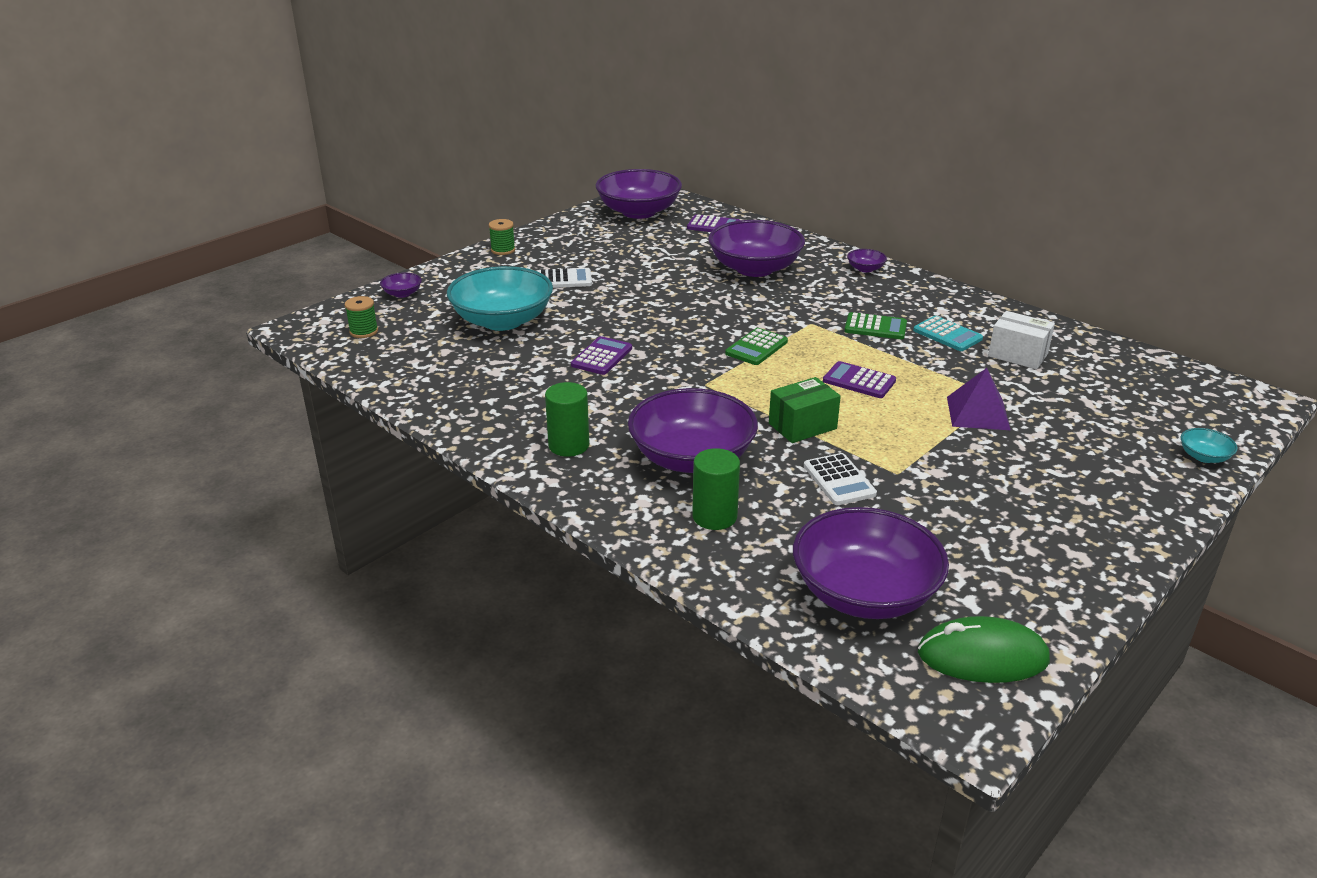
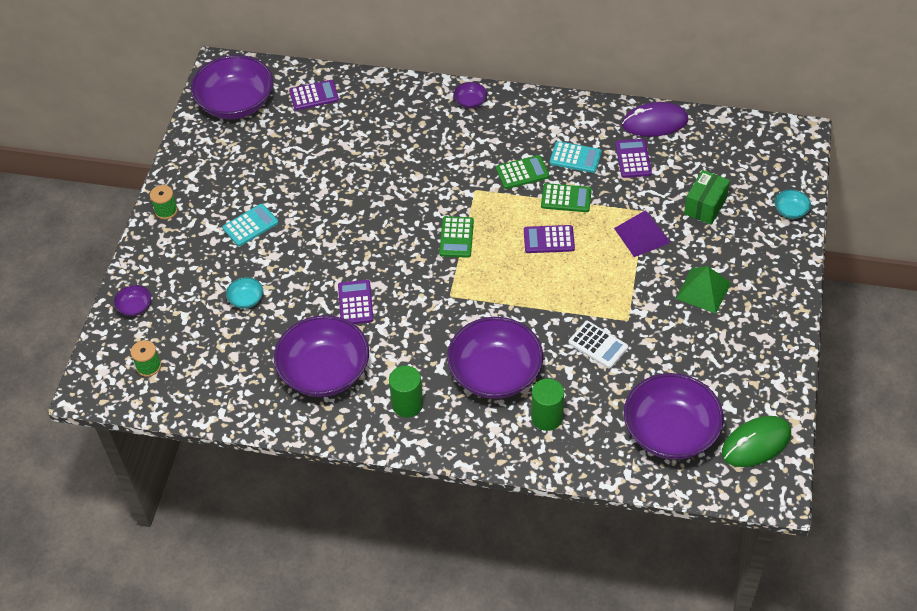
camera: 30 degrees left, 20 degrees up
(502, 320) = (246, 299): turquoise bowl -> turquoise bowl, size x0.41
(564, 279) = (250, 225): white calculator -> turquoise calculator
(754, 268) = (388, 140): purple bowl -> purple bowl (324, 371)
(802, 426) = (543, 305): green box -> green box (705, 206)
(908, 359) = (566, 198): none -> green calculator
(1017, 355) = (633, 159): white box -> purple calculator
(1022, 483) = (703, 290): none -> green pyramid
(1068, 338) = (655, 122): none -> purple mouse

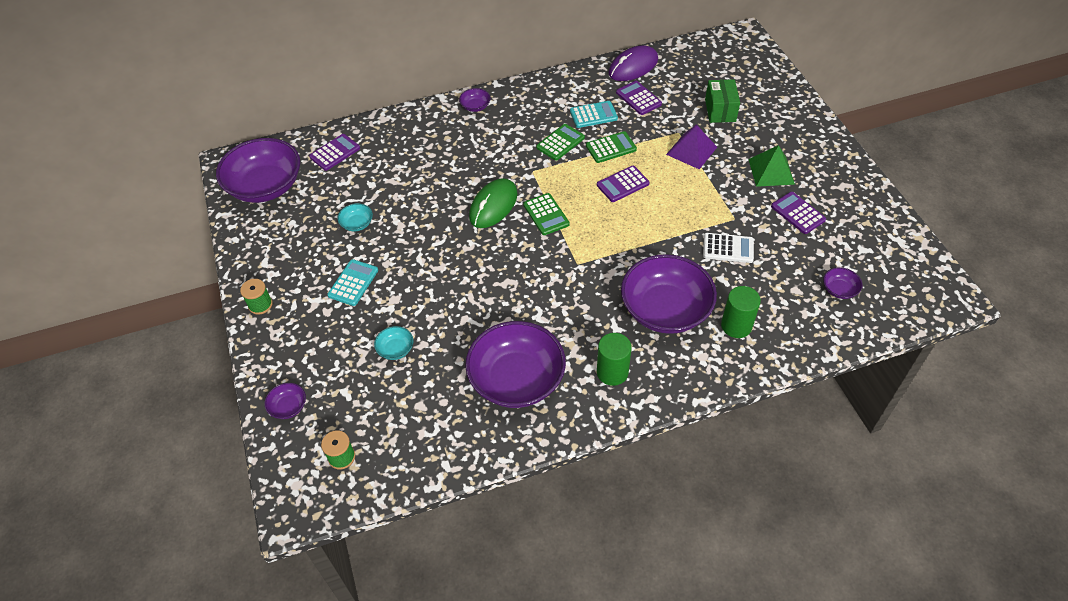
camera: 30 degrees left, 0 degrees up
(355, 303) = (500, 306): purple calculator -> purple calculator (798, 213)
(670, 431) = (839, 289): purple bowl -> purple bowl, size x0.41
(756, 443) = (908, 268): green mouse -> green mouse (493, 206)
(790, 211) = (783, 89): turquoise bowl -> turquoise bowl (357, 224)

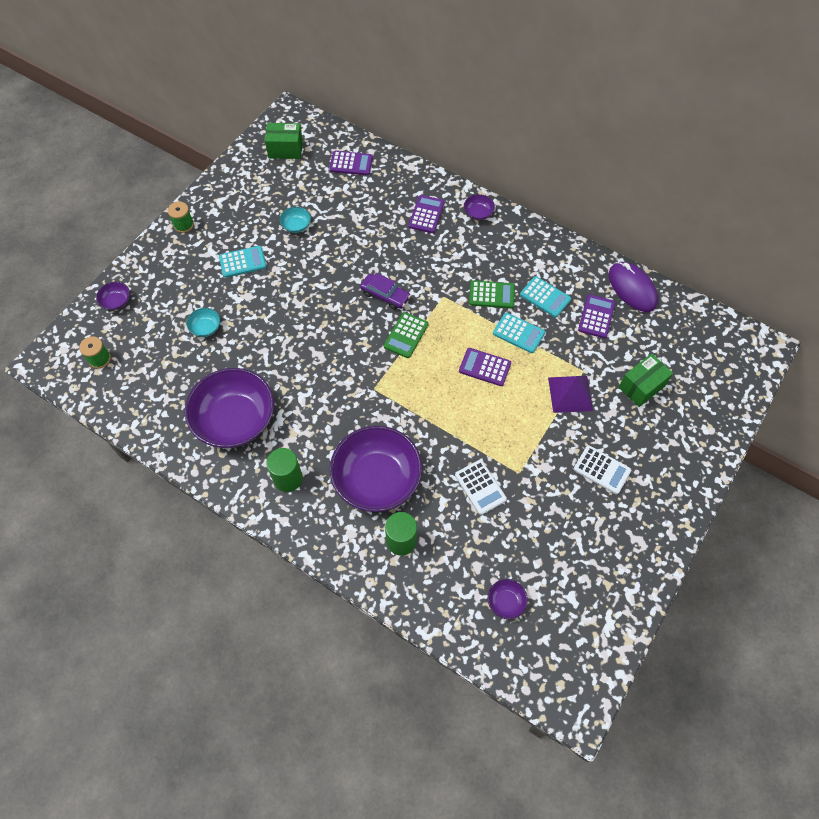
camera: 50 degrees right, 10 degrees up
(265, 186) = (285, 149): purple bowl -> green box
(493, 206) = (385, 295): green mouse -> purple car
(611, 148) = (518, 333): green calculator -> turquoise calculator
(633, 67) = (632, 288): purple mouse -> purple mouse turned 45 degrees clockwise
(771, 171) = (602, 470): green pyramid -> white calculator
(798, 213) = (569, 520): purple calculator -> purple calculator (426, 214)

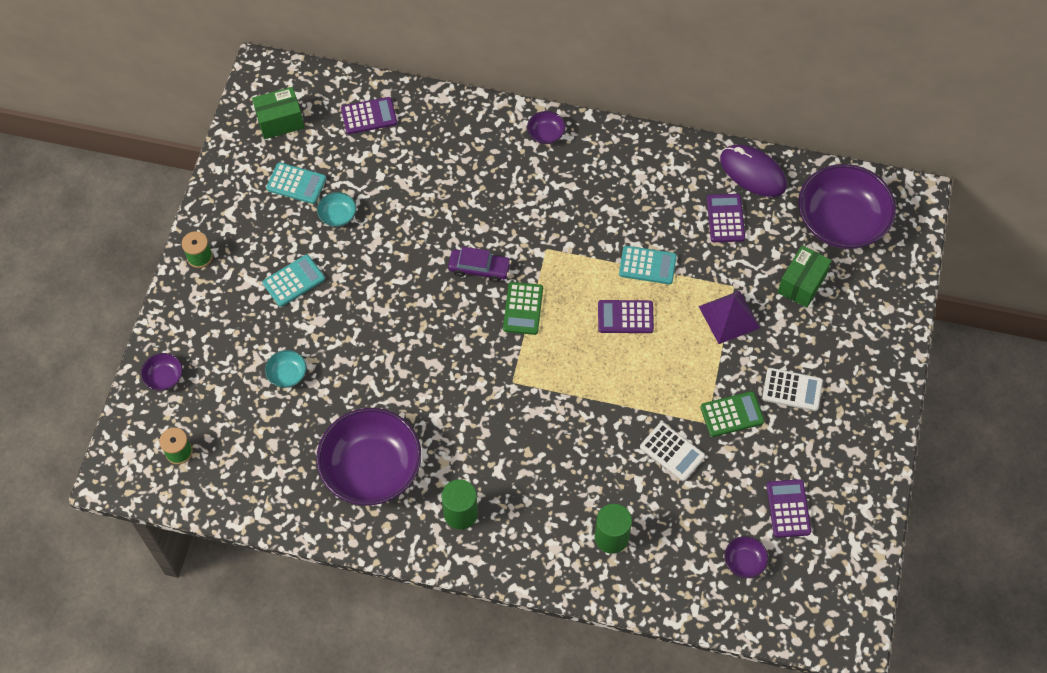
camera: 20 degrees left, 0 degrees up
(377, 478) = (558, 480): purple bowl -> purple bowl (841, 221)
(426, 214) = (486, 154): purple calculator -> purple calculator (788, 508)
(491, 295) = (600, 230): green calculator -> green calculator (732, 414)
(545, 297) = (660, 213): turquoise calculator -> turquoise calculator (296, 184)

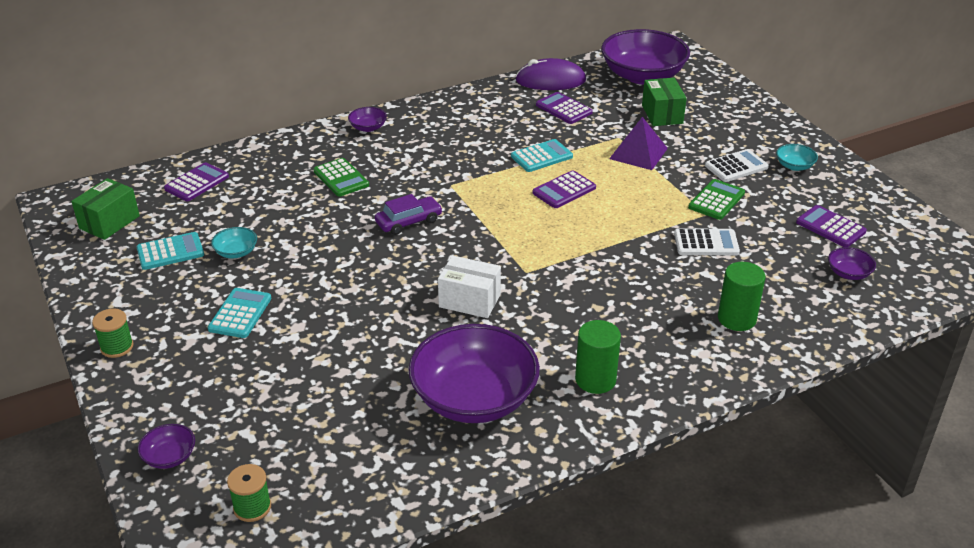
camera: 40 degrees left, 25 degrees down
(287, 374) = (308, 380): turquoise bowl -> turquoise bowl (794, 166)
(448, 380) = (469, 300): none -> white box
(523, 308) = (476, 226): green calculator -> green calculator (341, 178)

